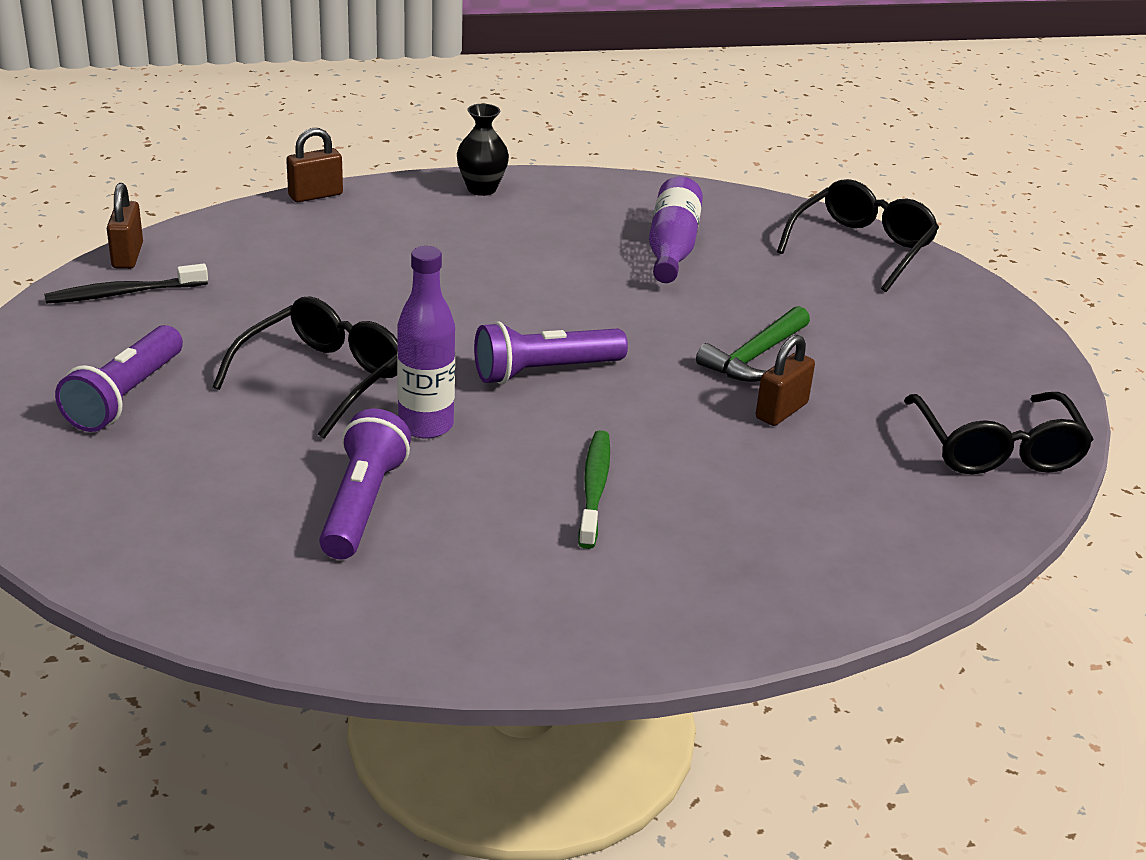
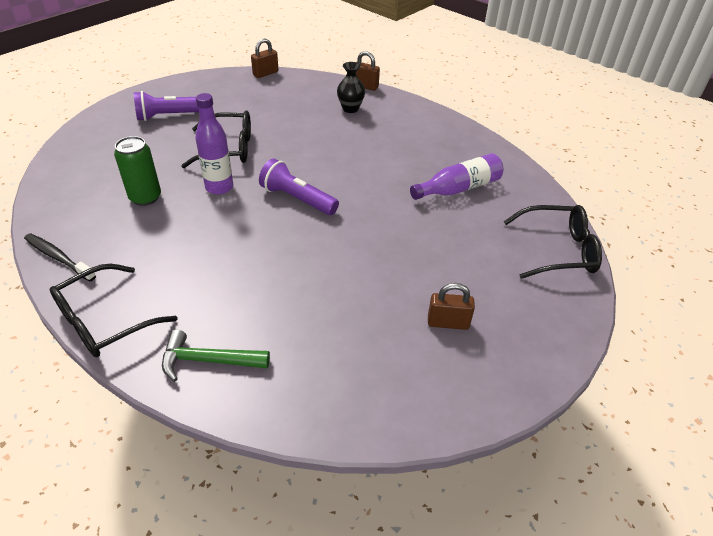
camera: 55 degrees right, 10 degrees up
(123, 293) = (239, 84): black toothbrush -> black toothbrush (58, 257)
(362, 504) = (145, 197): purple flashlight -> green can
(481, 189) = (431, 118): black vase -> black vase (350, 109)
(594, 488) = (215, 254): green toothbrush -> none
(754, 356) = (389, 257): green hammer -> green hammer (208, 360)
(781, 411) = (347, 287): brown padlock -> brown padlock (448, 323)
(997, 449) = (404, 393): black glasses -> black glasses (104, 321)

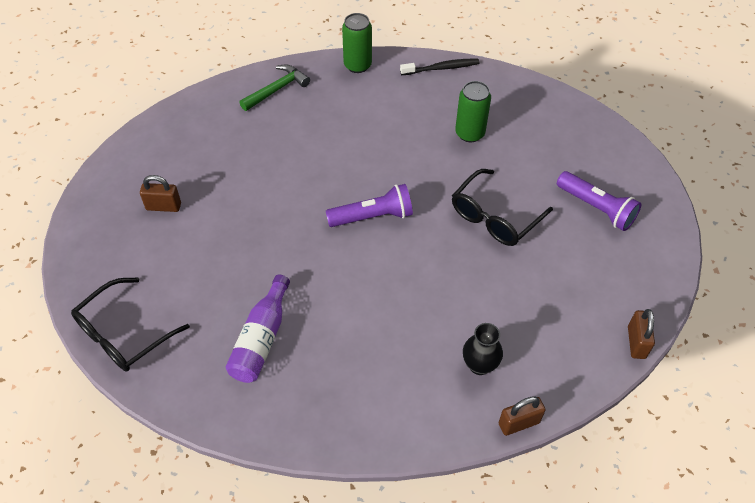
camera: 135 degrees right, 10 degrees up
(104, 321) = (357, 65): black glasses -> green can
(170, 116) = (596, 208): purple flashlight -> purple flashlight turned 105 degrees clockwise
(219, 187) = (440, 180): purple bottle -> none
(448, 323) = (163, 206): brown padlock -> brown padlock turned 45 degrees clockwise

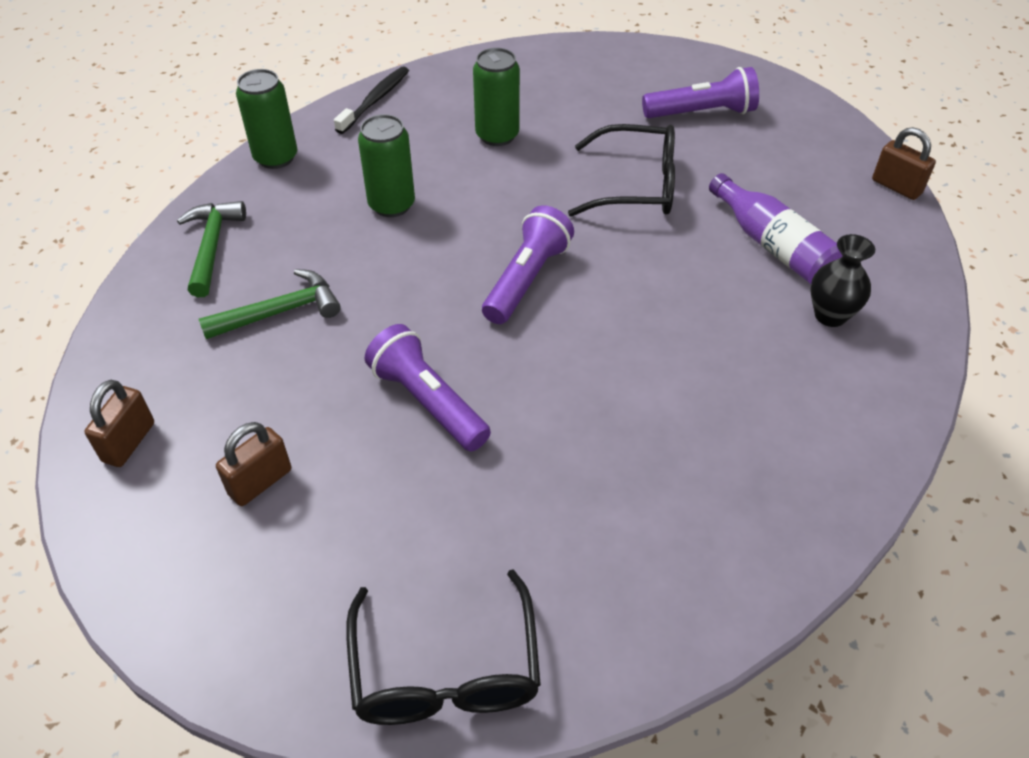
camera: 50 degrees left, 5 degrees down
(257, 232) = (428, 402): none -> purple flashlight
(261, 142) = (280, 312): none -> green hammer
(261, 339) = (611, 499): purple bottle -> purple bottle (772, 245)
(371, 130) = (391, 205): none -> green can
(494, 217) = (636, 186): black glasses -> black glasses turned 75 degrees counterclockwise
(519, 423) = (933, 330): brown padlock -> brown padlock (129, 442)

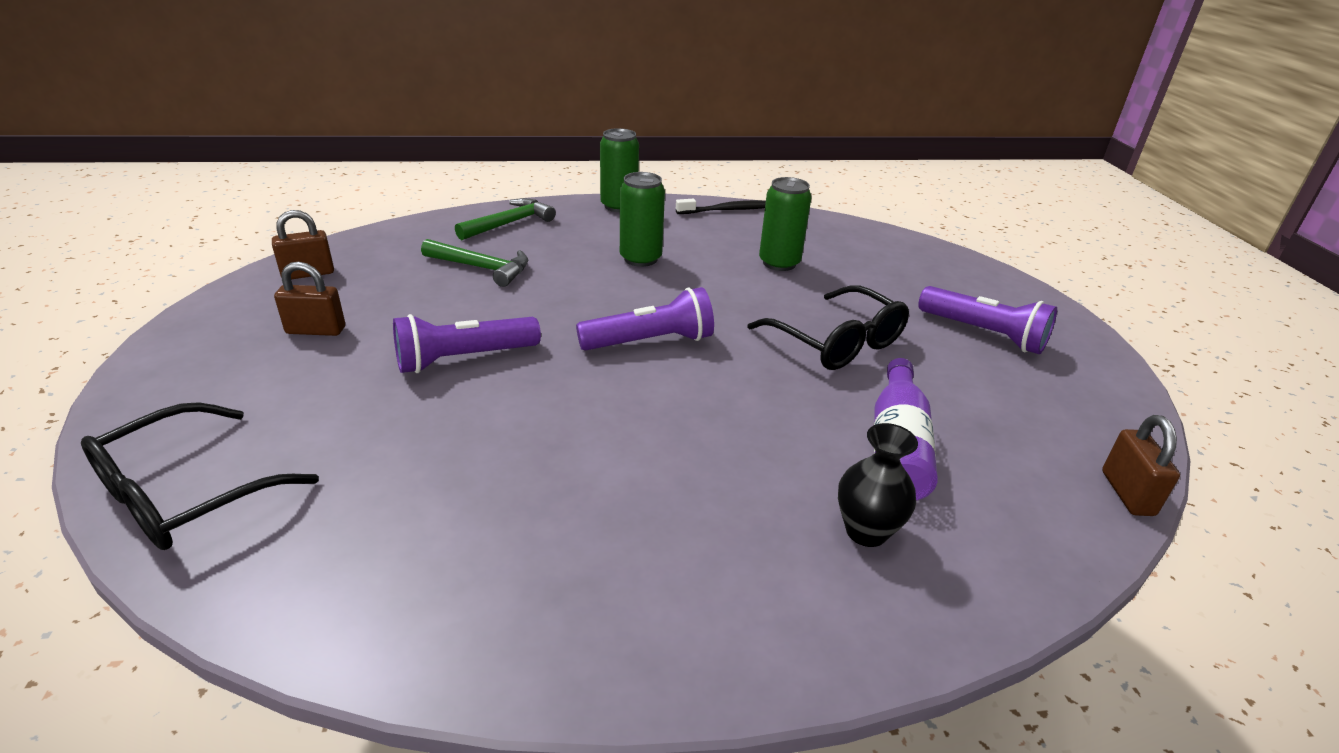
camera: 45 degrees right, 15 degrees down
(428, 402) = (464, 359): purple flashlight -> purple flashlight turned 120 degrees counterclockwise

